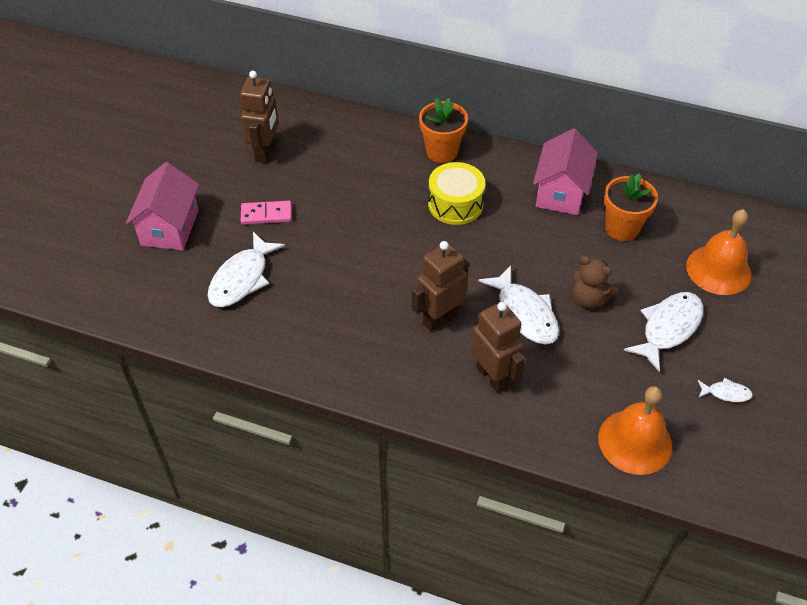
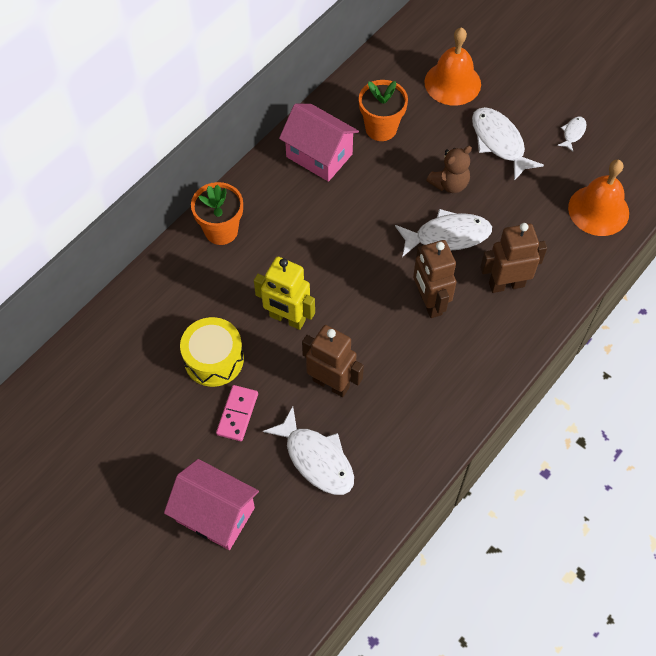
camera: 70 degrees left, 10 degrees up
(265, 152) = (143, 391): brown robot -> brown robot (331, 383)
(373, 220) = (287, 319): none -> yellow robot
(455, 204) = (297, 243): yellow drum -> yellow drum (214, 359)

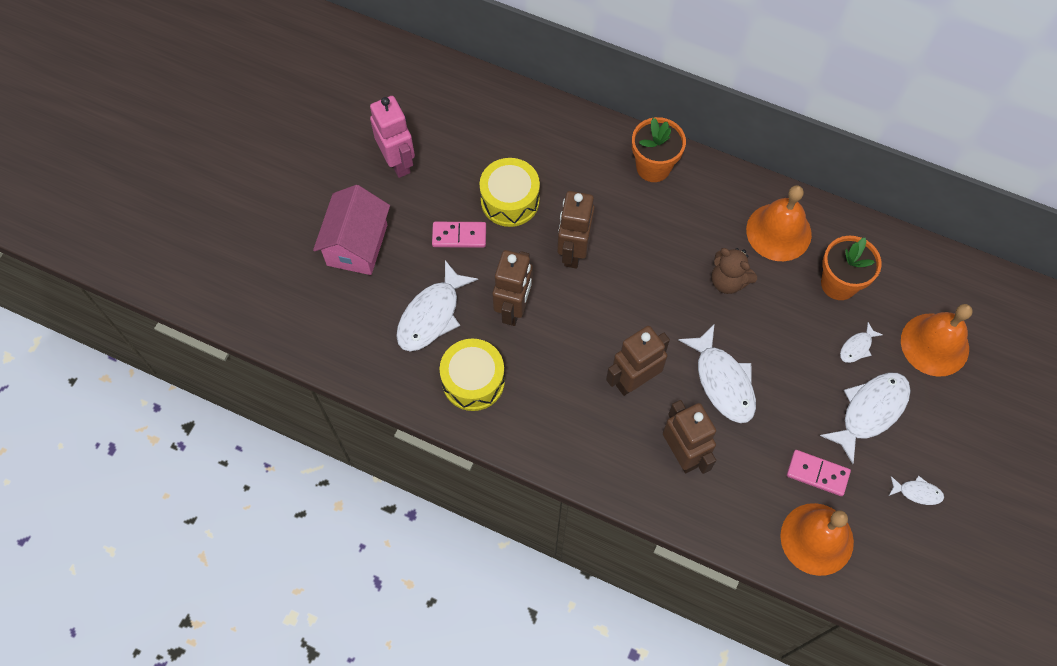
camera: 75 degrees right, 5 degrees up
(131, 453) = (398, 162): none -> pink robot
(287, 319) = (573, 252): yellow robot -> brown robot
(319, 155) = (778, 232): pink house -> orange bell
(396, 437) = (473, 381): none -> yellow drum
(441, 133) = (857, 347): none -> white fish
(449, 184) = (791, 369): brown teddy bear -> brown teddy bear (728, 281)
(544, 193) = (817, 473): none -> pink domino

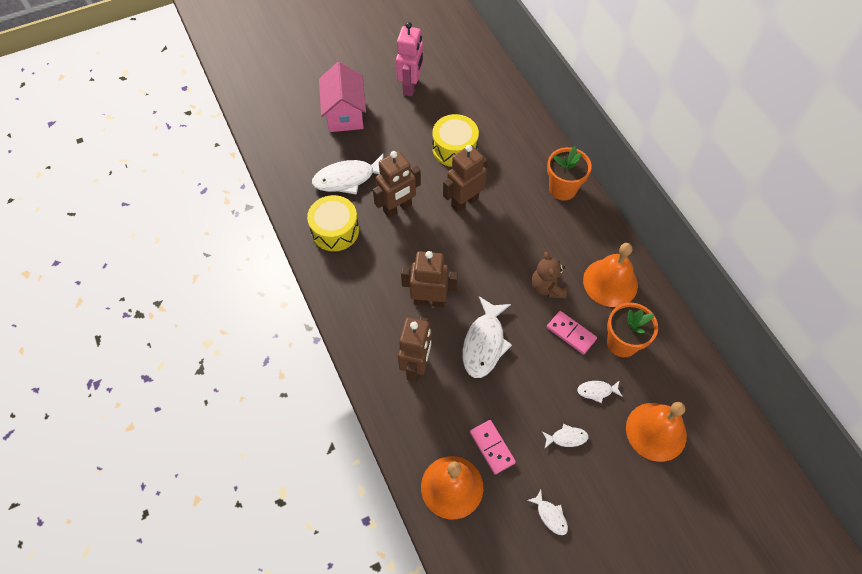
camera: 40 degrees right, 5 degrees down
(357, 245) = (345, 114): pink house -> pink house turned 60 degrees counterclockwise
(459, 236) = (406, 148): pink domino -> pink domino (571, 333)
(870, 411) = (566, 438): white fish -> white fish, size x0.49

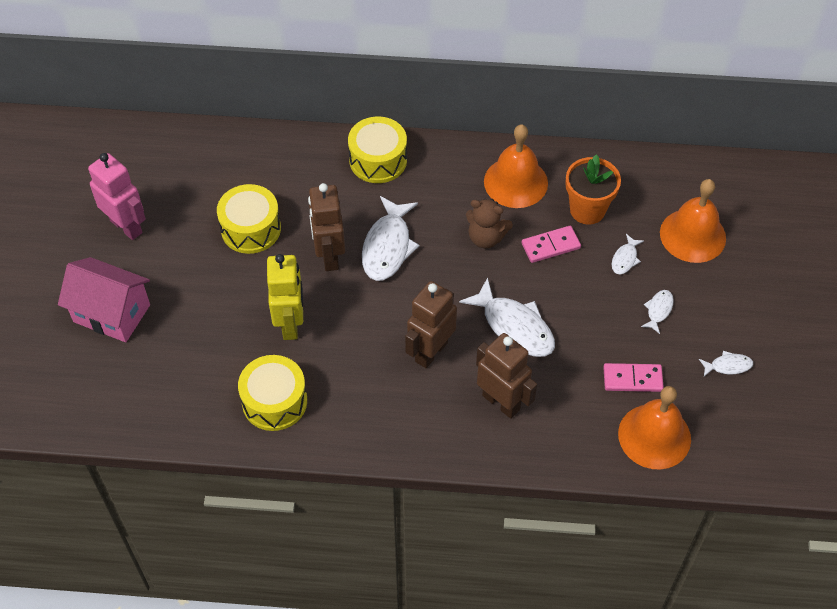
camera: 60 degrees left, 5 degrees down
(348, 179) = (211, 354): white fish -> white fish (388, 246)
(398, 208) = (290, 324): brown robot -> yellow robot
(562, 189) = (378, 160): orange flower pot -> yellow drum

